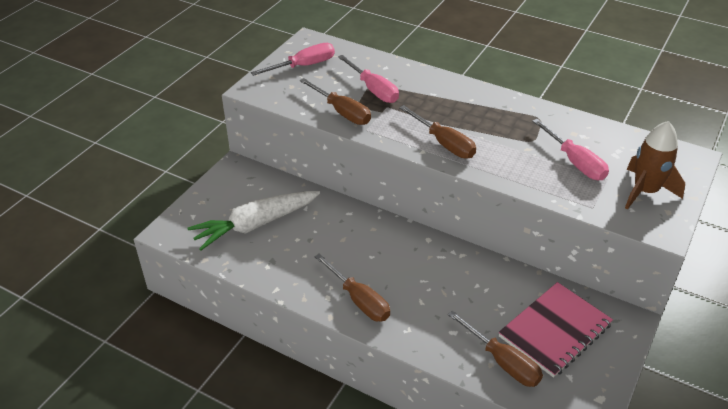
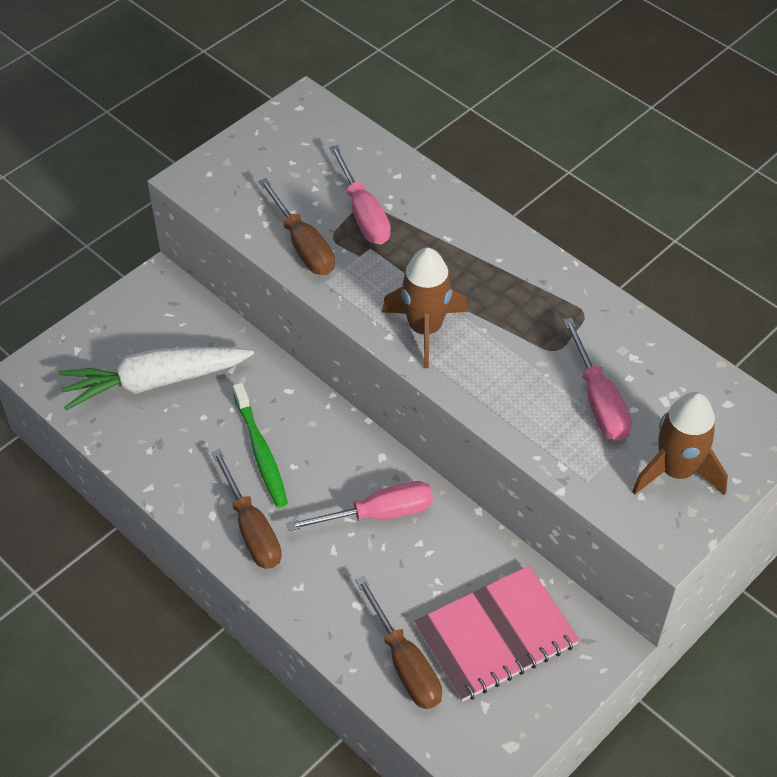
camera: 15 degrees right, 10 degrees up
(304, 66) = (280, 150): pink screwdriver -> pink screwdriver (378, 514)
(345, 252) = (260, 452): none -> green toothbrush
(444, 143) = (425, 329): brown screwdriver -> brown rocket

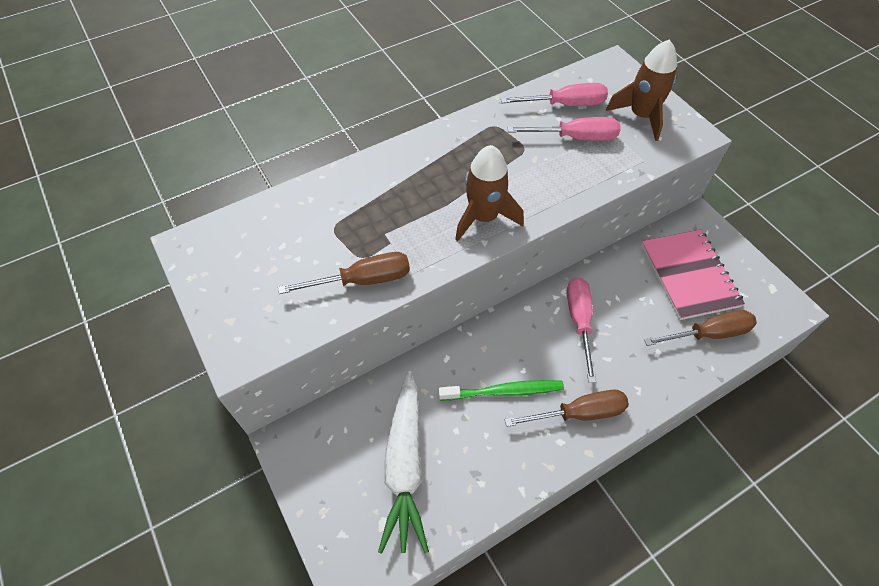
camera: 75 degrees left, 5 degrees up
(363, 214) = (343, 230): pink screwdriver -> pink screwdriver (565, 104)

